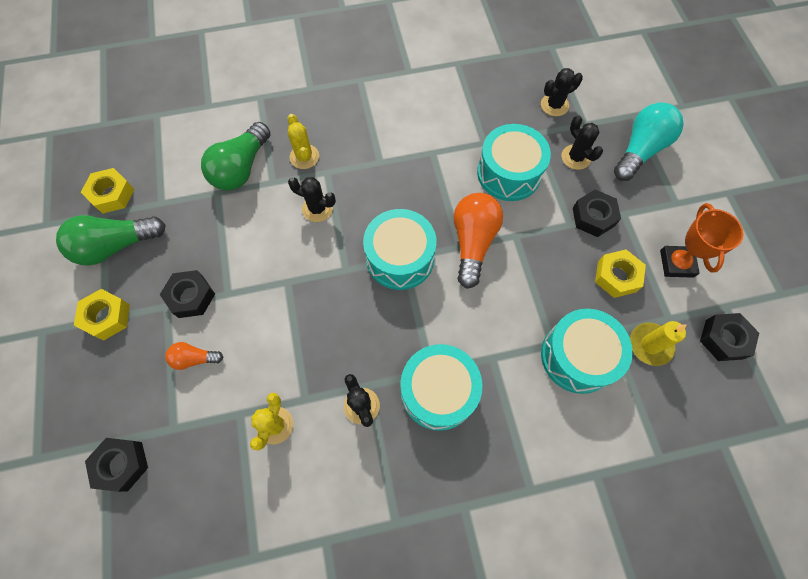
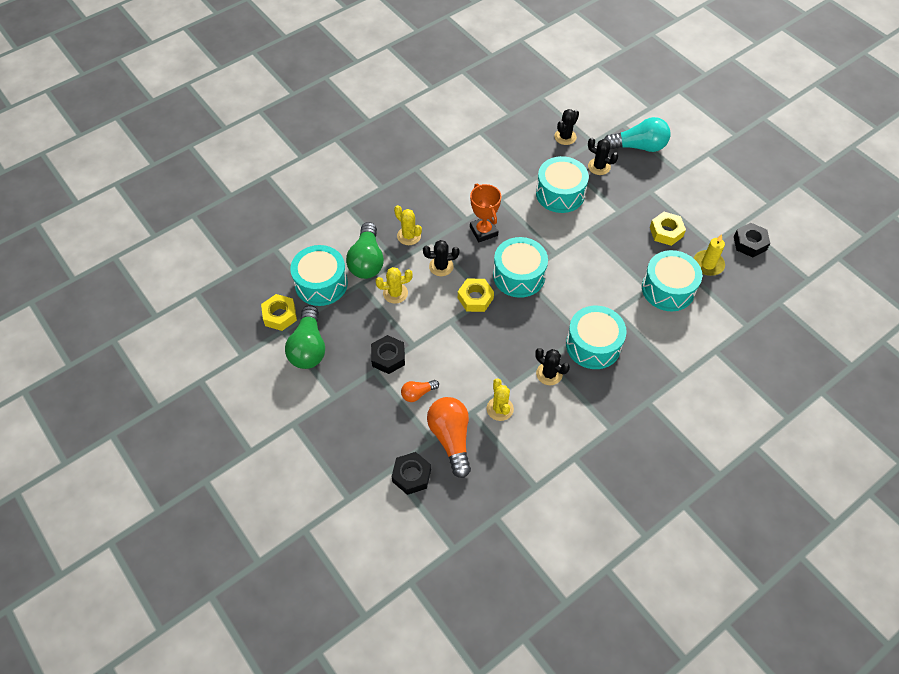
camera: 25 degrees left, 10 degrees down
(107, 317) = (335, 394): yellow nut -> yellow nut (475, 298)
(116, 246) = (308, 347): green light bulb -> green light bulb turned 45 degrees counterclockwise
(177, 175) = (321, 284): none -> turquoise drum
(247, 220) = (395, 293): none -> yellow cactus
(473, 242) = (562, 247): orange light bulb -> orange light bulb (451, 438)
(593, 217) = (631, 200): black nut -> none
(640, 150) = (638, 146): turquoise light bulb -> turquoise light bulb turned 75 degrees clockwise
(676, 263) = (699, 209): orange trophy -> orange trophy (483, 231)

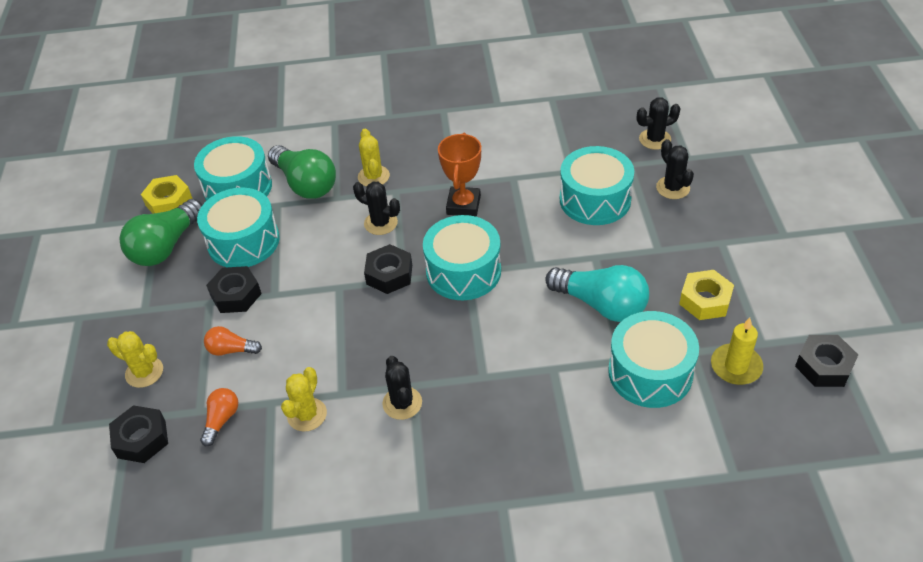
camera: 35 degrees right, 10 degrees down
(367, 261) = (305, 184): green light bulb -> green light bulb turned 75 degrees counterclockwise
(395, 293) = (305, 230): yellow cactus -> yellow cactus (144, 372)
(451, 438) = (221, 420): orange light bulb -> orange light bulb, size x0.52
(475, 298) = (389, 274): yellow nut -> black nut
(593, 345) = (488, 395): turquoise drum -> turquoise drum (243, 241)
(638, 146) = (748, 184): turquoise light bulb -> turquoise light bulb (601, 305)

